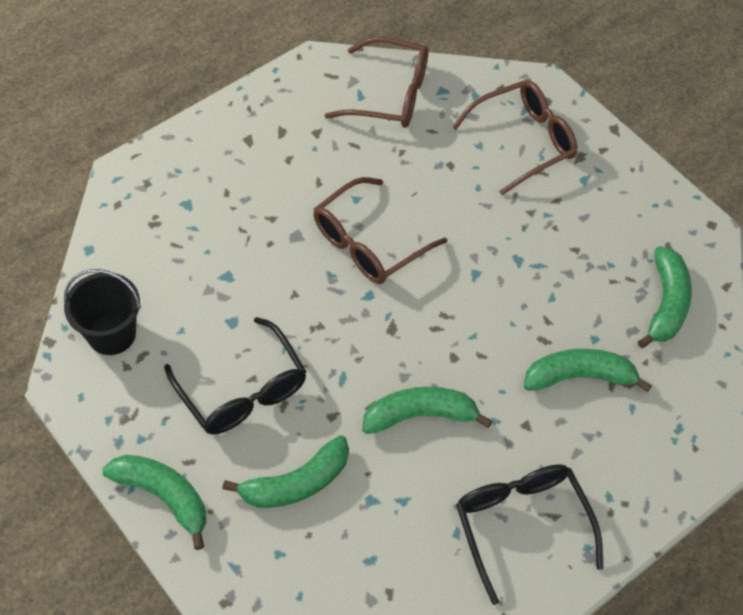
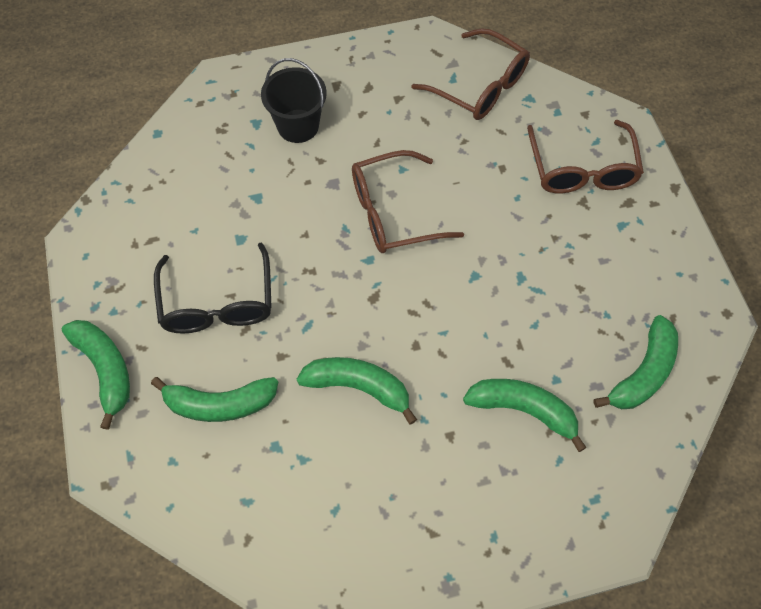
camera: 25 degrees right, 5 degrees up
(112, 334) = (137, 212): black bucket -> black bucket (298, 126)
(521, 525) = (398, 528): black glasses -> none
(524, 141) = (582, 170): brown glasses -> brown glasses turned 90 degrees clockwise

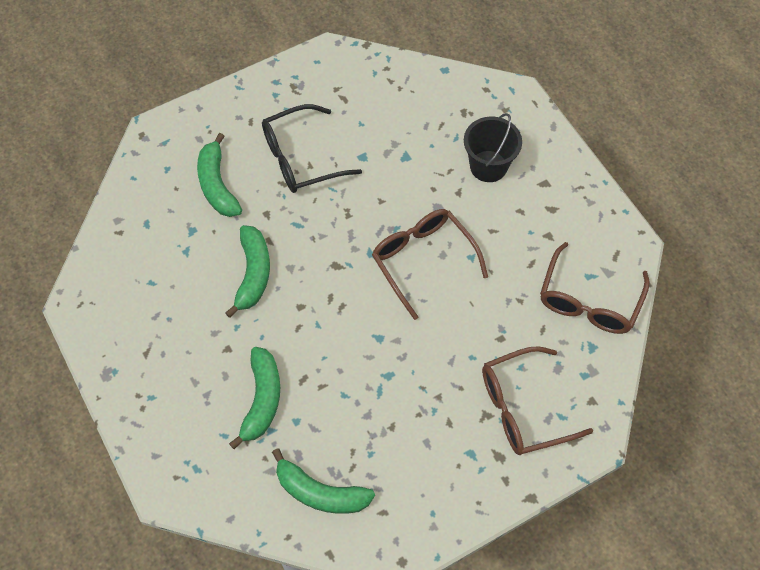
camera: 75 degrees right, 0 degrees up
(105, 369) = (227, 105): green banana -> none

